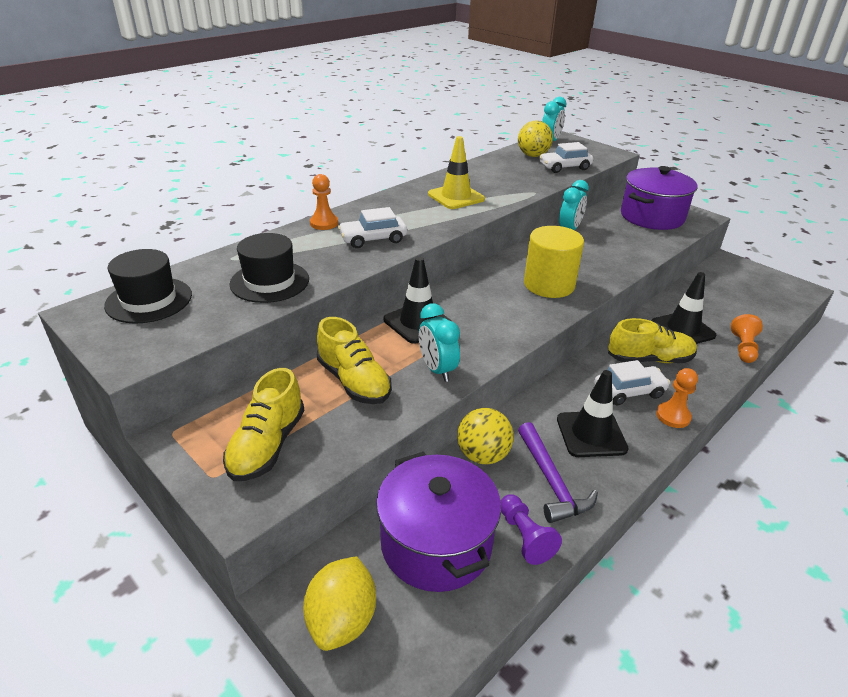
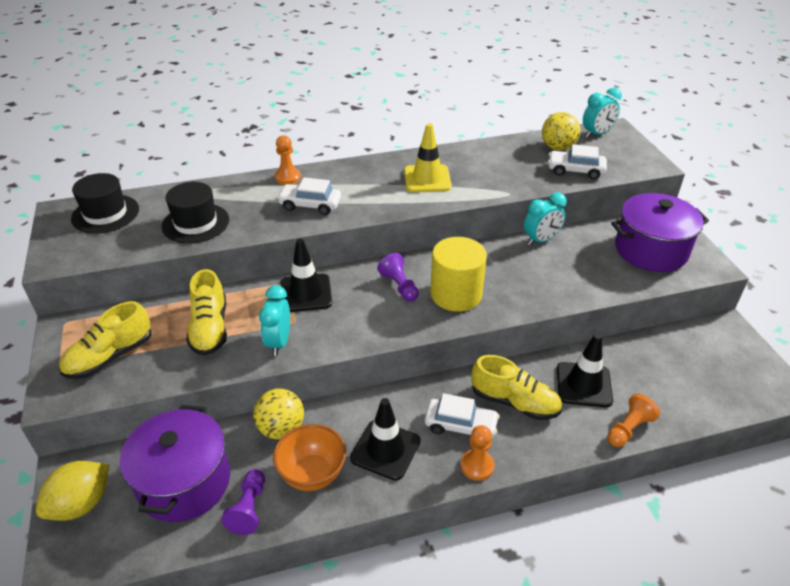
camera: 30 degrees right, 5 degrees up
(495, 292) = (399, 286): none -> purple pawn
(551, 481) = (312, 474): purple hammer -> orange bowl

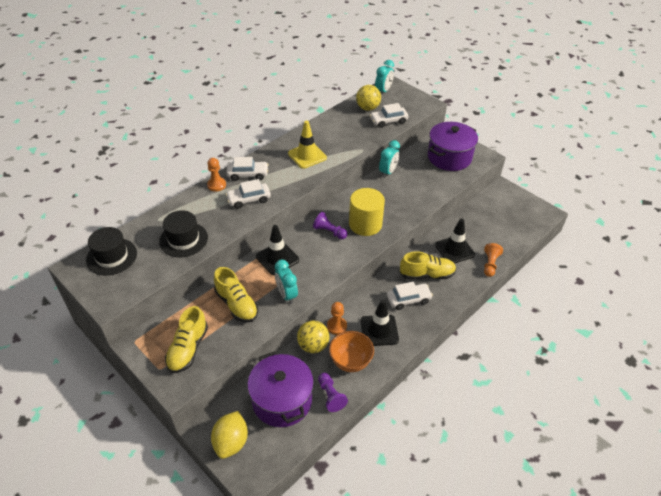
camera: 30 degrees left, 5 degrees up
(334, 177) = (248, 174): none -> white car
(477, 466) = (431, 317): orange pawn -> orange pawn (336, 326)

